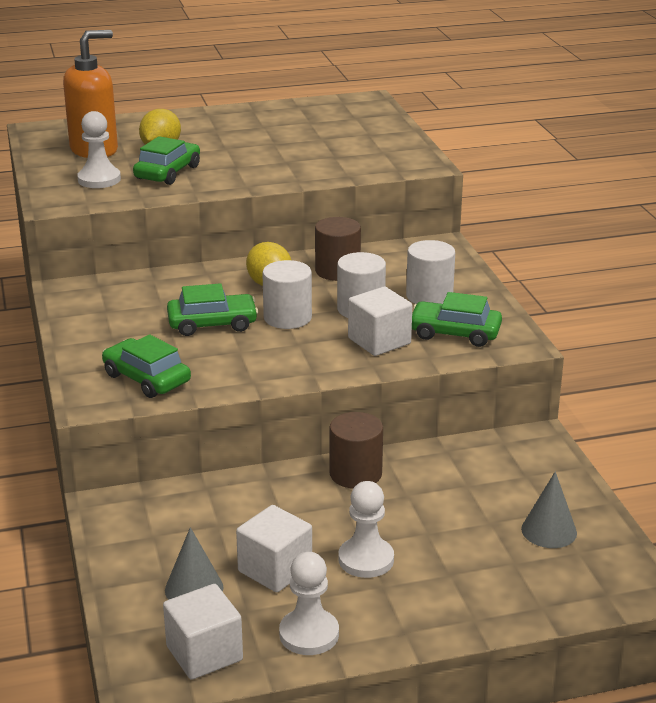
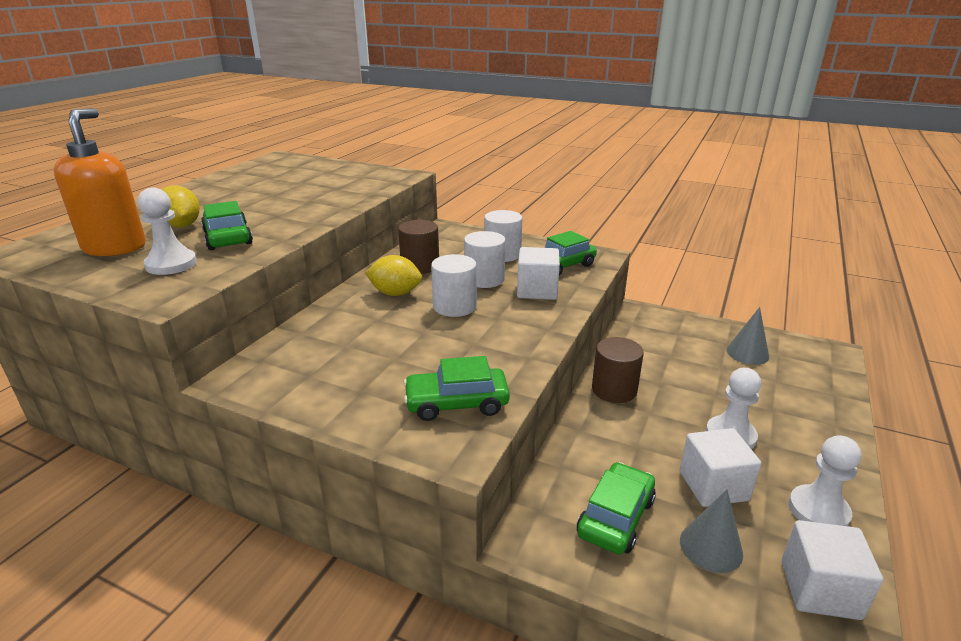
camera: 50 degrees left, 0 degrees up
(212, 324) = (415, 337): green car -> green car (615, 517)

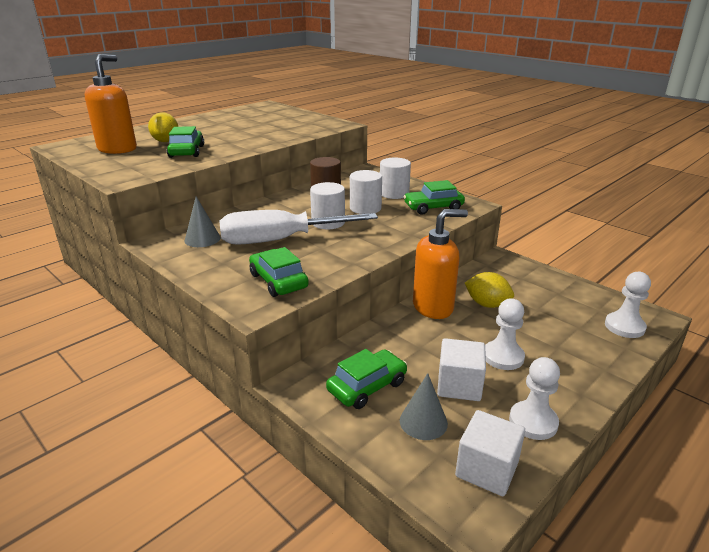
camera: 20 degrees right, 0 degrees up
(171, 264) = (141, 163): white pawn -> white pawn (624, 326)
(395, 293) = (293, 208): yellow lemon -> yellow lemon (487, 304)
(414, 342) = (281, 240): none -> white screwdriver
(456, 403) = (278, 281): green car -> green car turned 45 degrees clockwise
(537, 290) = (398, 221): white cube -> none
(614, 390) = (433, 307): brown cylinder -> orange soap dispenser
(747, 353) = (571, 303): grey cone -> grey cone (202, 239)

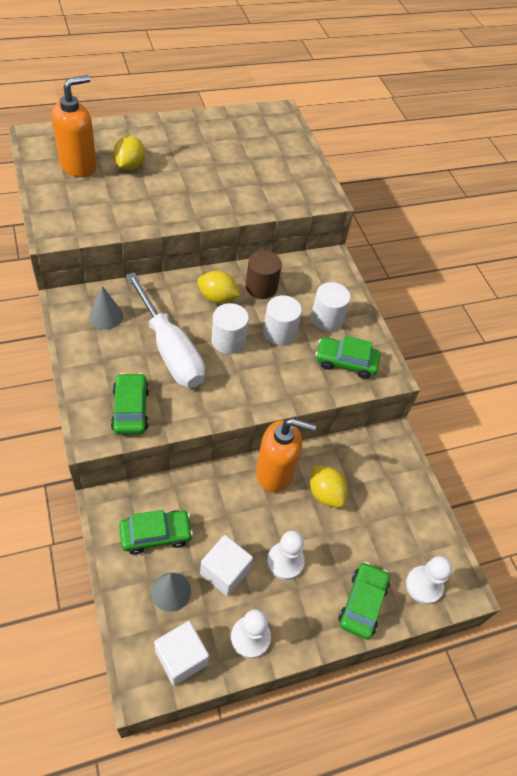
camera: 20 degrees right, 25 degrees up
(187, 151) = (136, 198): green car -> green car (362, 603)
(281, 240) = (170, 349): white screwdriver -> white screwdriver turned 135 degrees counterclockwise
(295, 206) = (217, 298): none -> yellow lemon

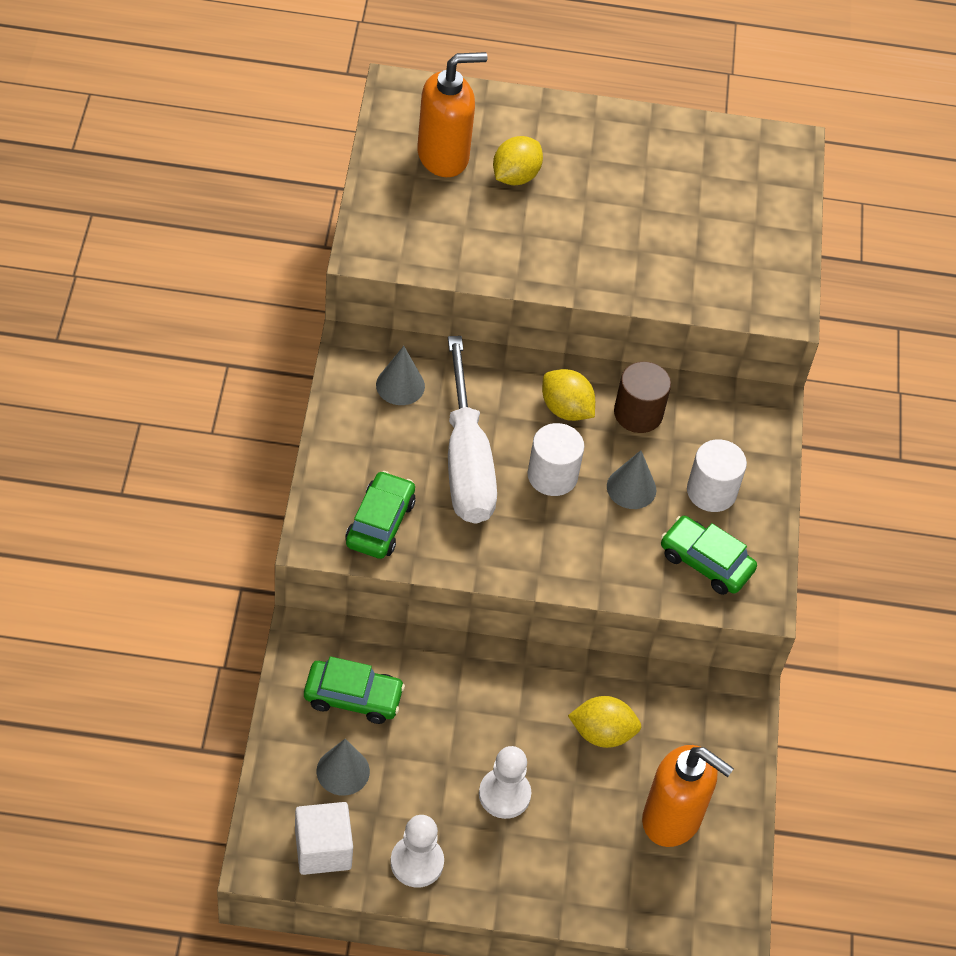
camera: 25 degrees right, 0 degrees up
(225, 572) = (420, 775): white cube -> none
(275, 473) = (546, 680): orange soap dispenser -> orange soap dispenser (672, 819)
(279, 332) = (631, 488): white cylinder -> grey cone
(325, 494) = (602, 733): yellow lemon -> yellow lemon turned 75 degrees counterclockwise
(362, 603) = (581, 884): green car -> none
(424, 585) = (676, 897): white pawn -> none

